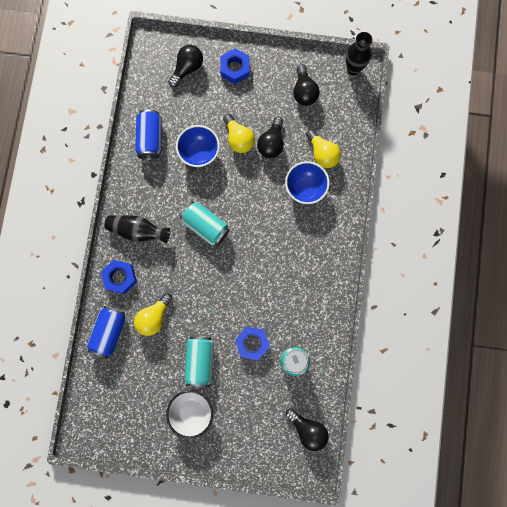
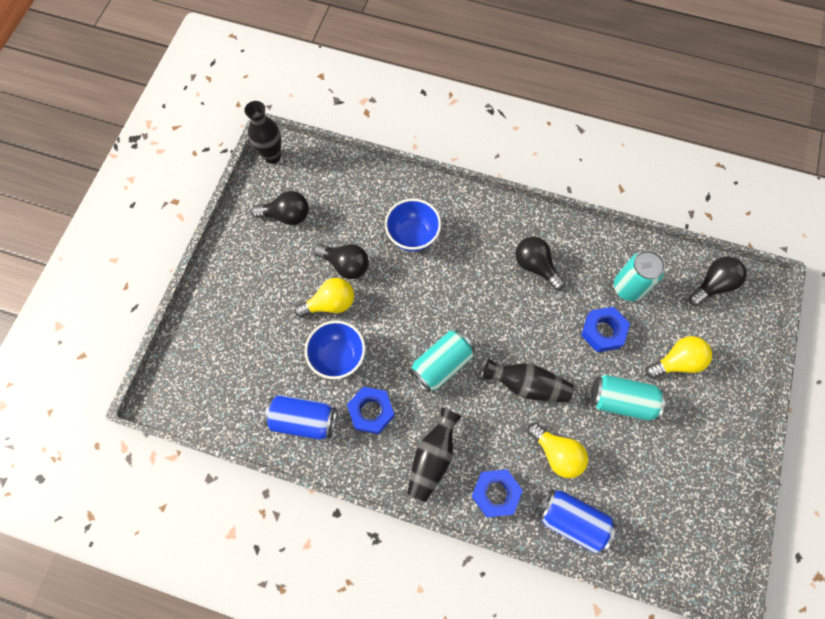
camera: 80 degrees left, 10 degrees down
(187, 68) = (214, 354): black light bulb -> black light bulb (535, 266)
(192, 412) = (687, 422): white bowl -> none
(200, 289) = (526, 385): none -> black vase
(235, 68) = (232, 292): blue nut -> blue nut (371, 411)
(322, 153) = (372, 209): yellow light bulb -> yellow light bulb (677, 362)

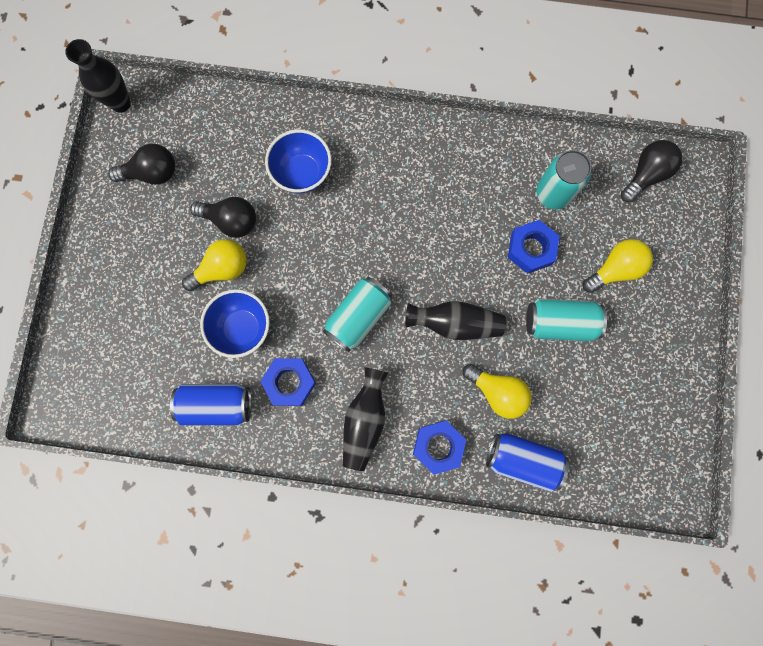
camera: 10 degrees left, 10 degrees up
(535, 266) = (446, 186): black light bulb -> none

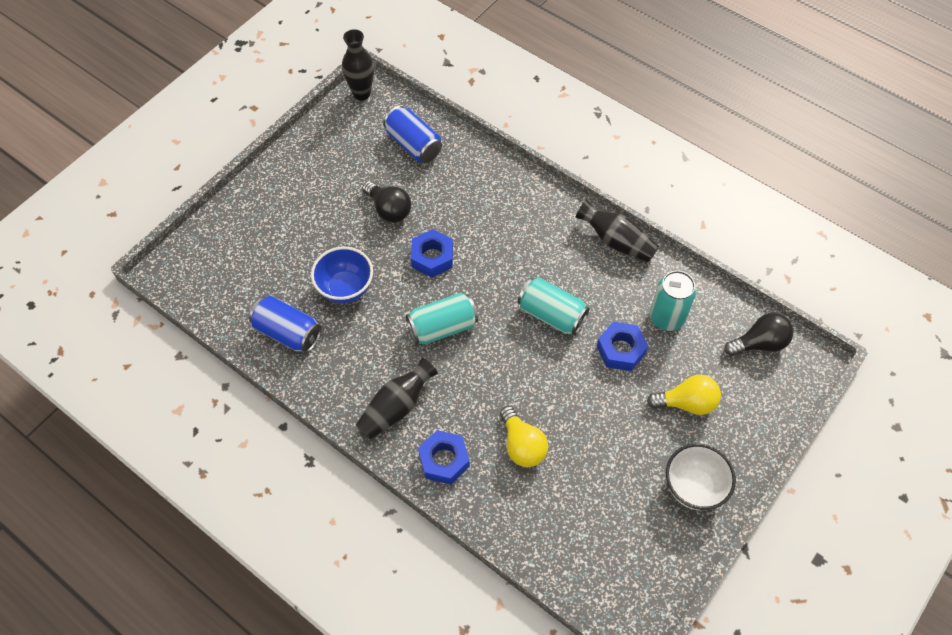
camera: 30 degrees right, 20 degrees down
(152, 173) = (352, 149): black light bulb -> none
(222, 269) = (359, 239): yellow light bulb -> none
(290, 382) = (355, 347): blue nut -> blue nut (432, 257)
(302, 173) = (466, 203): blue bowl -> none
(455, 323) = (519, 373): black vase -> black vase (616, 241)
(522, 460) = (509, 511): blue can -> blue can (413, 145)
(559, 323) = (611, 419): turquoise can -> turquoise can (551, 315)
(662, 347) = (693, 487): none -> white bowl

